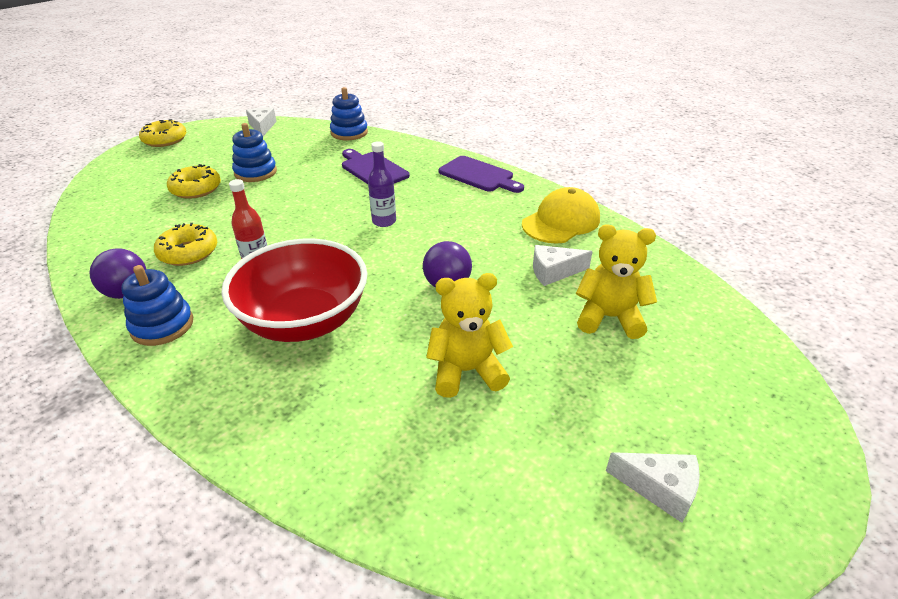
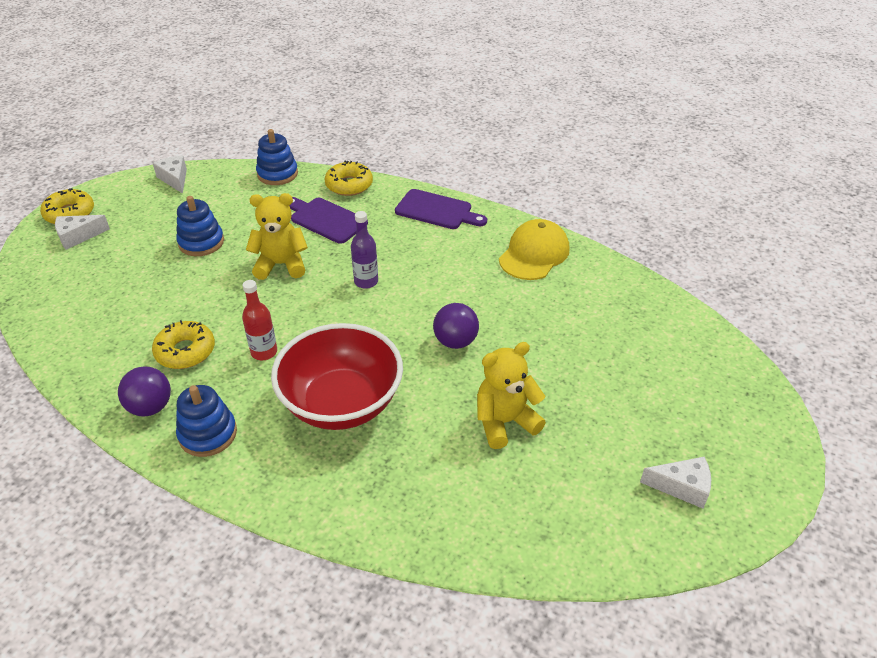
camera: 15 degrees left, 5 degrees up
(196, 189) = (147, 274): yellow donut -> yellow donut (349, 185)
(554, 272) = (545, 310): white cheese -> white cheese (78, 236)
(609, 317) = (605, 348): yellow teddy bear -> yellow teddy bear (281, 265)

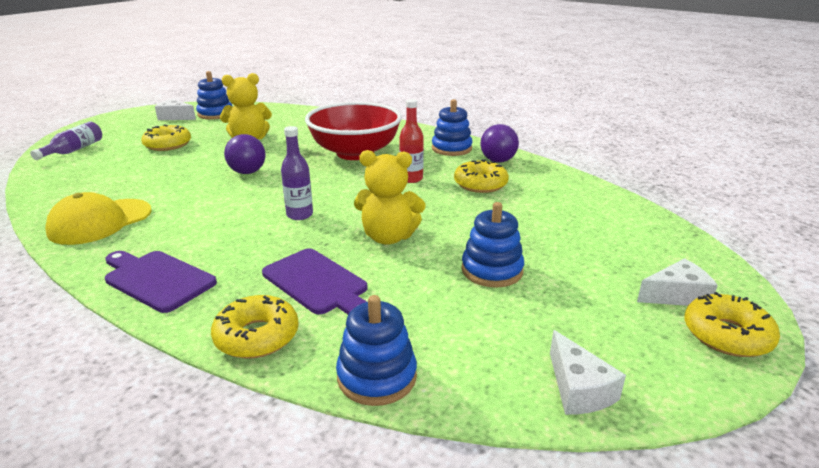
camera: 170 degrees left, 15 degrees down
(603, 391) = (168, 145): none -> yellow donut
(626, 511) = (215, 114): none -> blue stacking toy
(707, 361) = (74, 150): none -> purple bottle

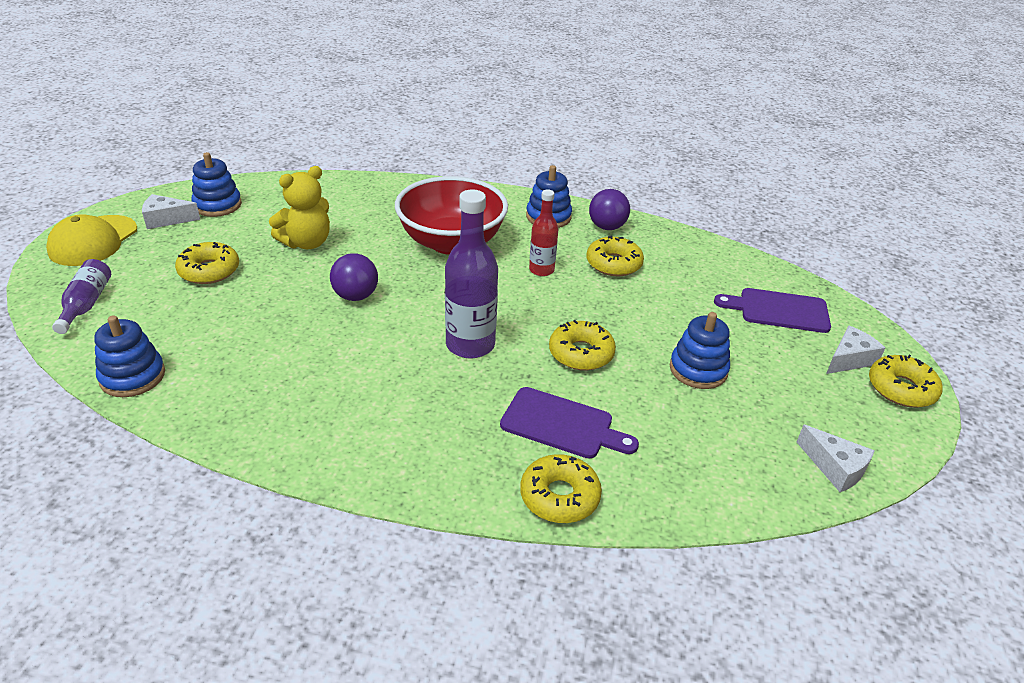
camera: 25 degrees left, 10 degrees up
(100, 222) = (255, 407): yellow cap -> yellow cap (93, 241)
(157, 279) = (402, 463): purple cutting board -> purple cutting board (778, 310)
(299, 215) = (470, 345): purple bottle -> purple bottle, size x1.70
(377, 377) = (689, 504): blue stacking toy -> blue stacking toy (132, 376)
(388, 237) = (581, 353): yellow teddy bear -> yellow donut

